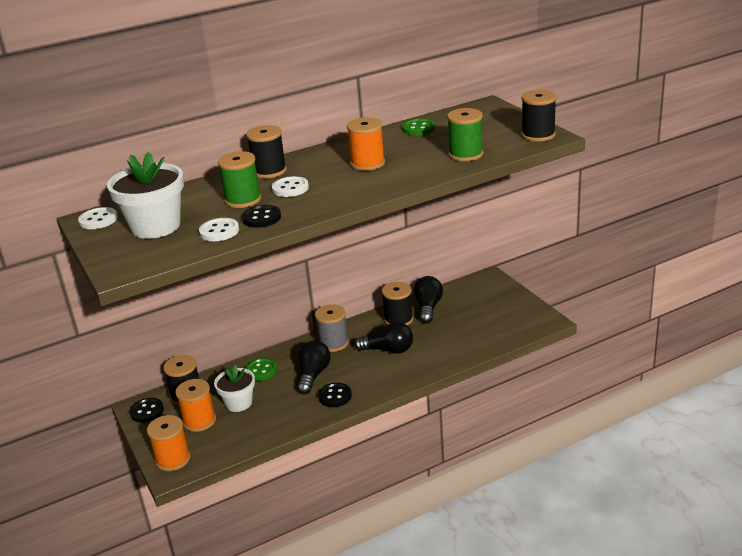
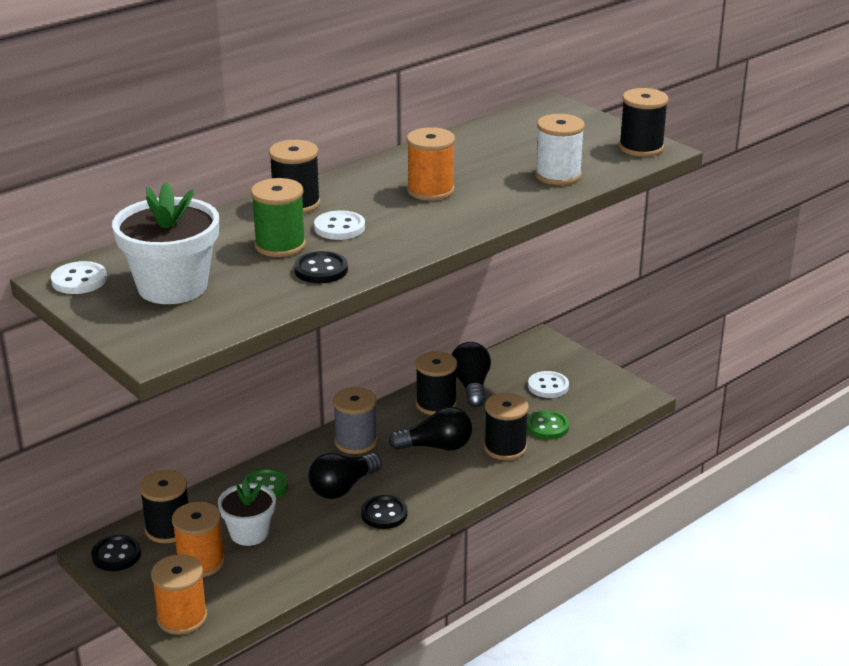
camera: 15 degrees left, 0 degrees up
(219, 231) = (270, 290): white button -> white button (548, 386)
(313, 375) = (342, 488): black light bulb -> black light bulb turned 135 degrees counterclockwise
(418, 128) = (476, 140): green button -> green button (547, 426)
(437, 354) = (505, 448): none -> black spool
(465, 154) = (558, 175): green spool -> white spool

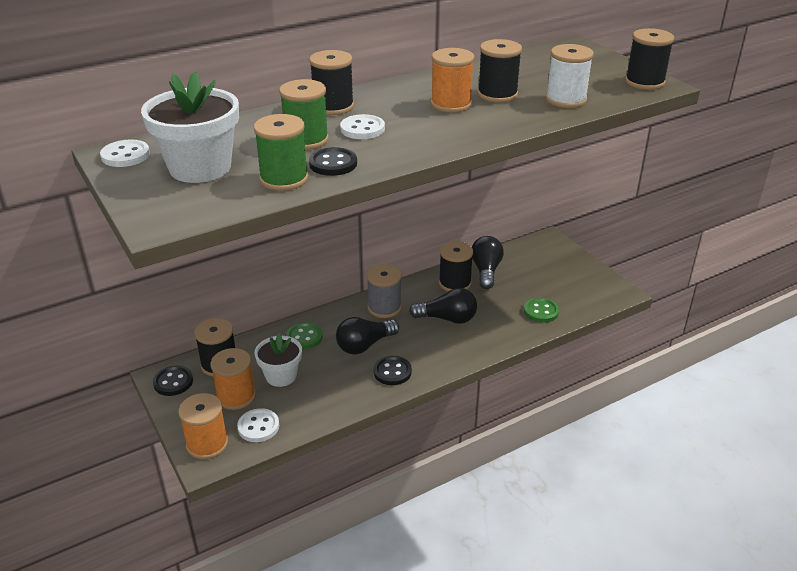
camera: 10 degrees right, 5 degrees up
(273, 291) = (284, 179): none -> green spool
(505, 448) = (503, 326): black spool -> black spool (497, 94)
(548, 386) = (547, 277): white button -> white button (258, 426)

